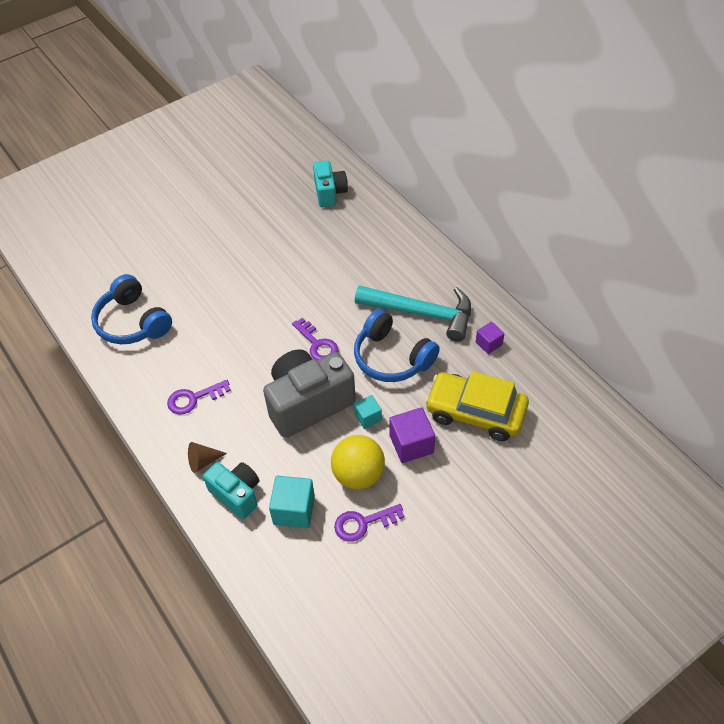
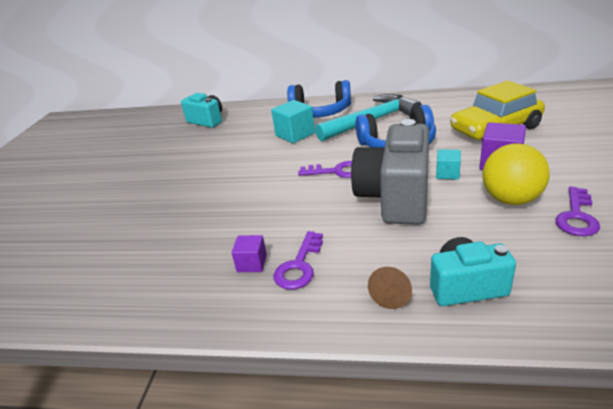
camera: 45 degrees left, 20 degrees down
(132, 322) = (142, 269): blue headphones -> blue headphones (320, 112)
(294, 510) = (524, 253): turquoise cube -> turquoise cube (295, 134)
(489, 343) = (434, 107): purple cube -> purple cube (252, 263)

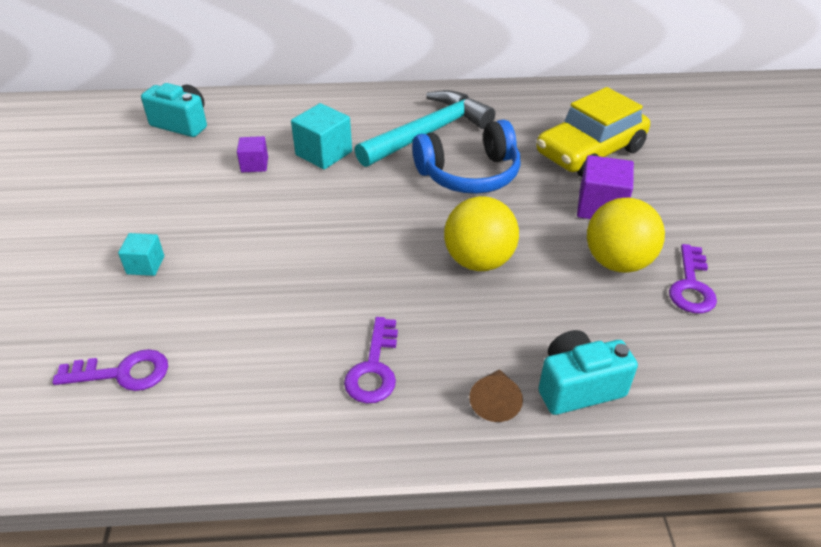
camera: 15 degrees left, 10 degrees up
(252, 263) = (310, 367): purple cube -> purple cube (254, 165)
(320, 112) = (352, 113): blue headphones -> none
(337, 171) = (395, 219): purple key -> purple key (122, 373)
(395, 197) = (478, 261): grey camera -> yellow ball
(447, 173) = (538, 223): turquoise cube -> turquoise cube (145, 265)

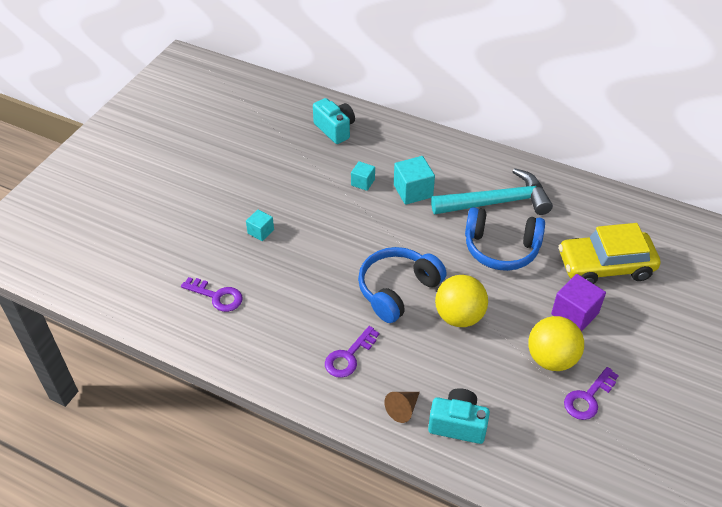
camera: 30 degrees right, 5 degrees up
(254, 165) = (363, 182): purple cube -> turquoise cube
(381, 262) = (397, 290): none -> blue headphones

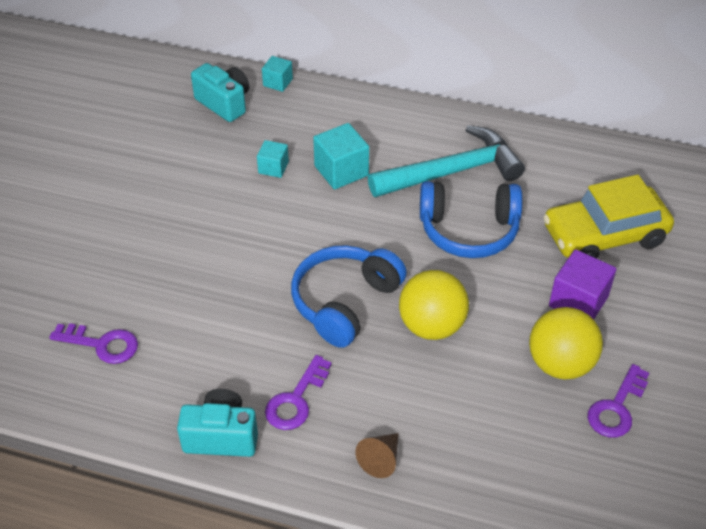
camera: 10 degrees left, 0 degrees up
(260, 231) = (147, 249): turquoise cube -> turquoise cube (278, 82)
(458, 424) = (456, 468): turquoise camera -> turquoise camera (221, 436)

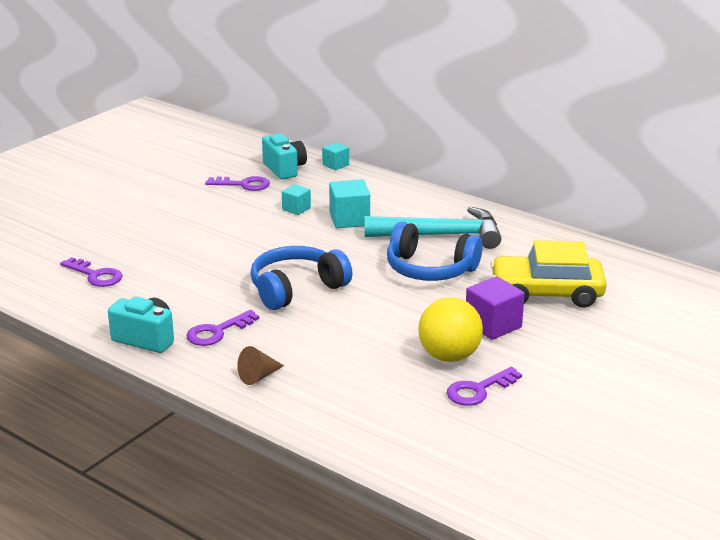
camera: 20 degrees right, 20 degrees down
(191, 141) = (243, 184): none -> purple key
(431, 326) = (357, 314): yellow ball -> none

